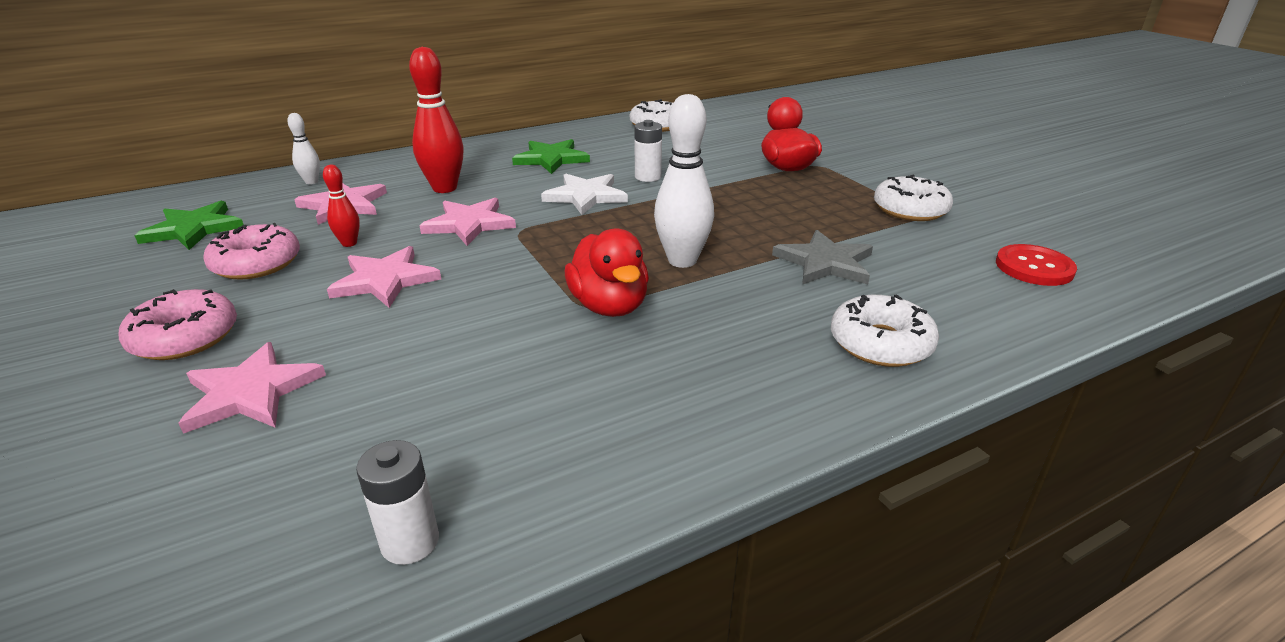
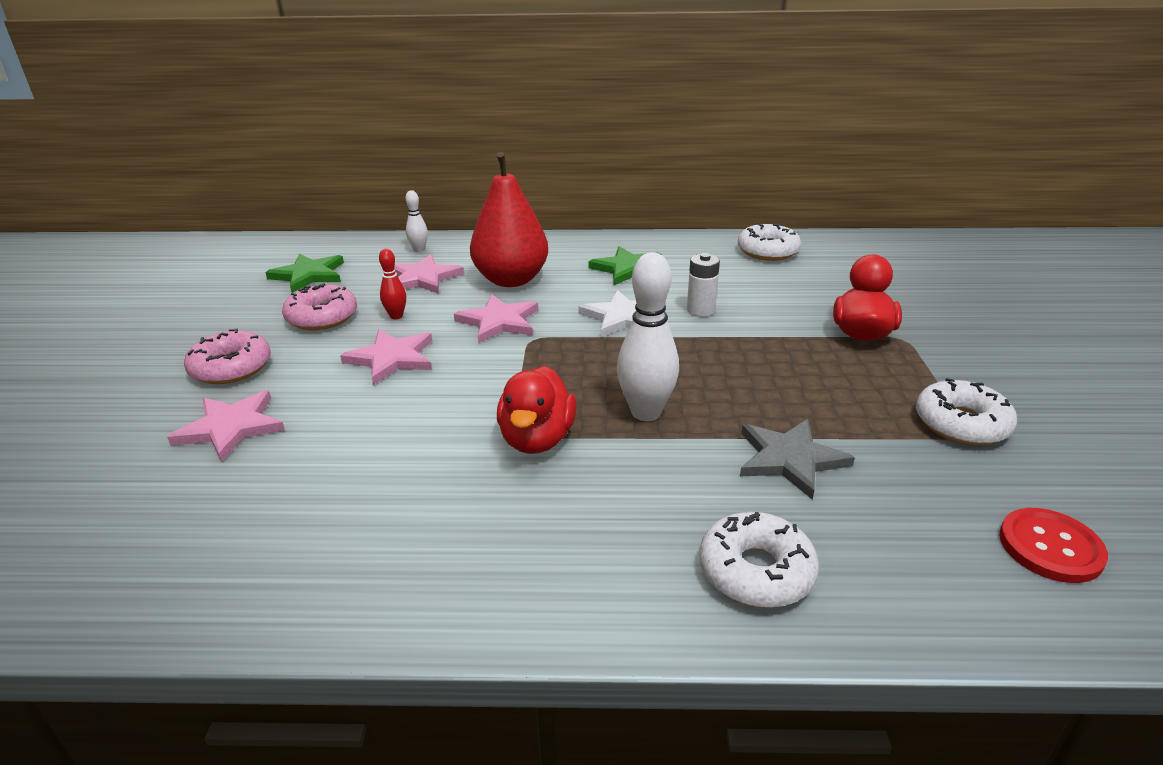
camera: 30 degrees right, 0 degrees up
(410, 542) = (219, 590): white battery -> none
(444, 188) = (511, 280): red bowling pin -> red pear

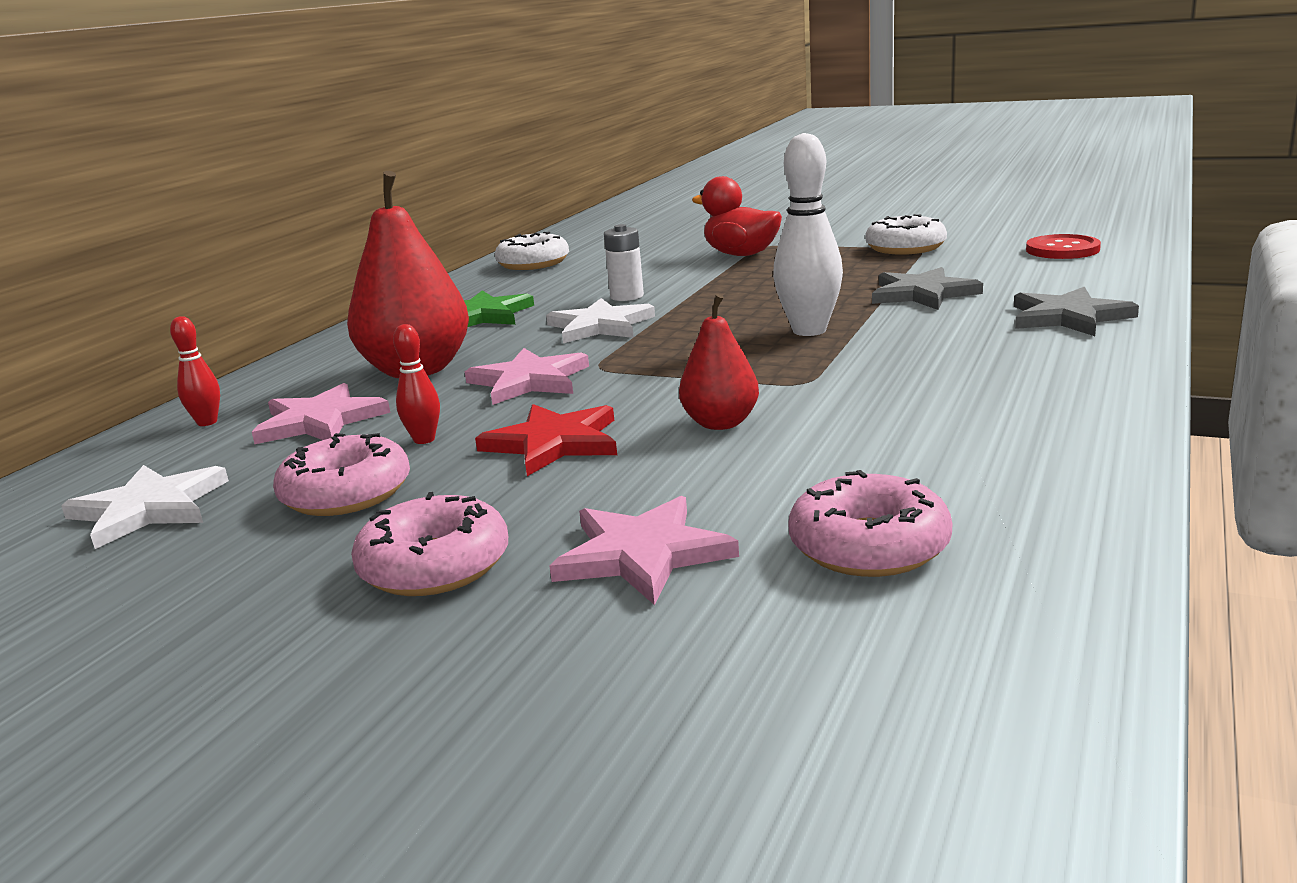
camera: 65 degrees left, 10 degrees down
(225, 510) = (869, 546): none -> pink donut
(309, 275) = (149, 509): green star -> white star
(391, 358) = (553, 443): pink star -> red star
(419, 250) = (207, 422): white bowling pin -> red bowling pin
(428, 412) = (720, 423): none -> red pear
(537, 439) = (824, 374): red duck -> none
(756, 571) = (1068, 317): white donut -> grey star

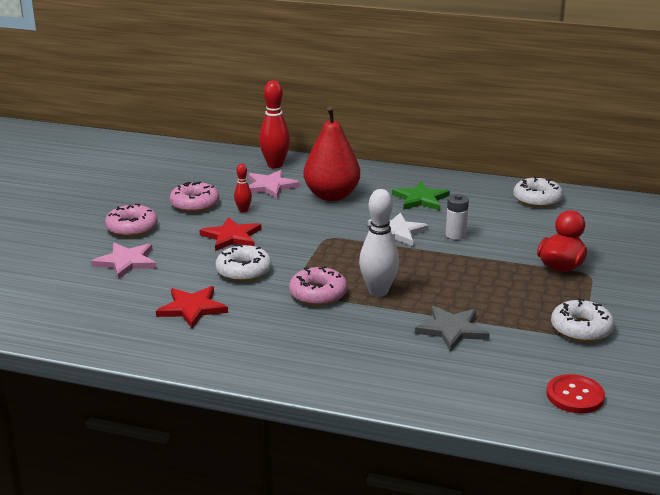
camera: 80 degrees right, 5 degrees up
(149, 509) = (193, 174): white star -> none
(207, 422) = (275, 165): red bowling pin -> red bowling pin, size x1.92
(529, 381) = (310, 223): pink star -> none
(720, 423) = (243, 271): red pear -> white donut
(869, 546) = (116, 303): pink donut -> pink donut (318, 294)
(884, 459) = (192, 308): none -> red star
(1068, 317) = (392, 377): grey star -> none

